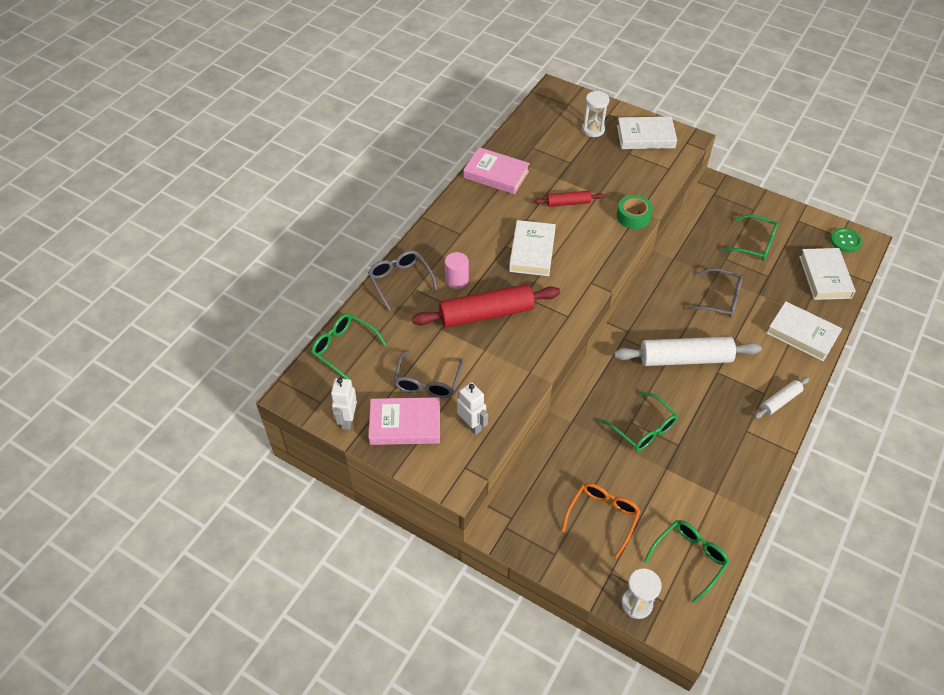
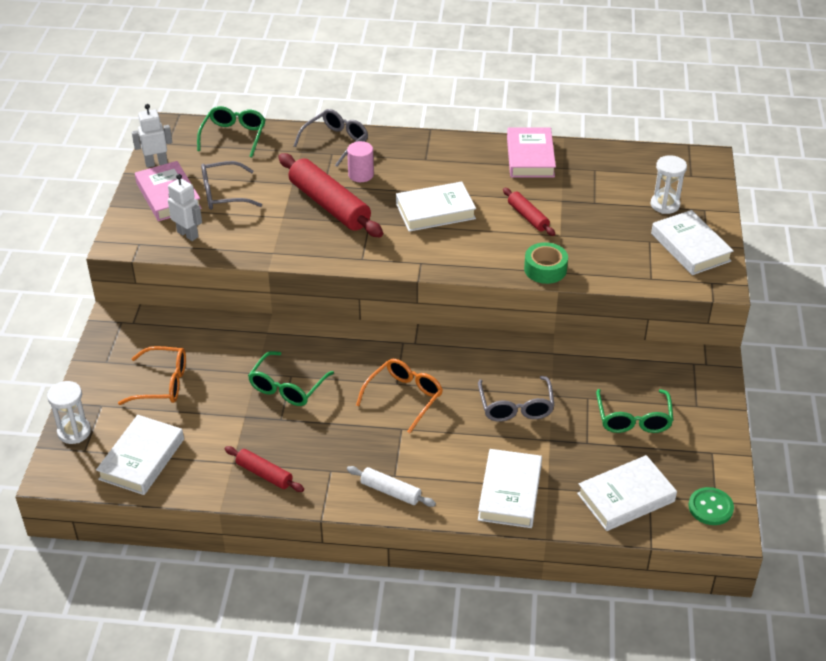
camera: 65 degrees right, 10 degrees down
(471, 425) = (188, 234): white robot -> white robot turned 75 degrees counterclockwise
(685, 358) = (404, 397): white rolling pin -> orange glasses
(689, 558) = (142, 459): green glasses -> white book
(736, 475) = (264, 474): none -> red rolling pin

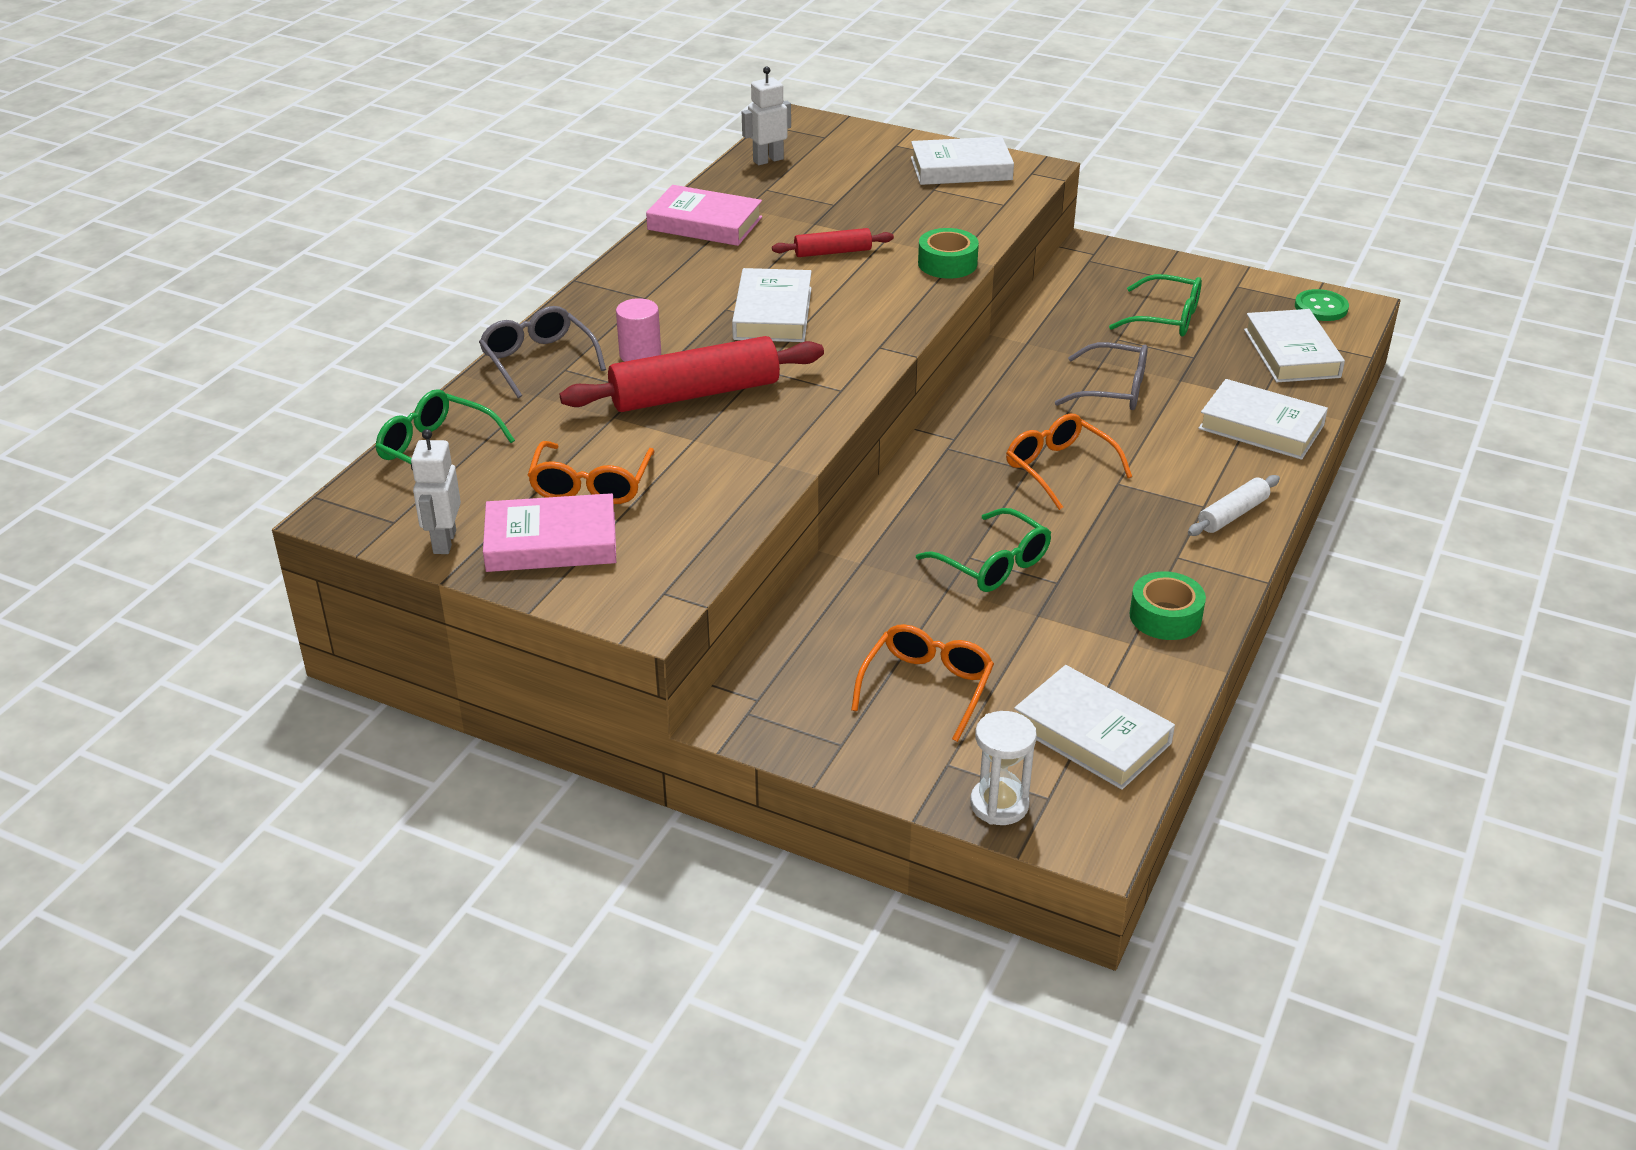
camera: 70 degrees left, 5 degrees down
(188, 234) = (674, 537): white robot -> white robot (768, 160)
(223, 194) = (591, 485): grey glasses -> orange glasses
(264, 474) = (1165, 616): red rolling pin -> green tape
(665, 205) = (870, 164): white hourglass -> none

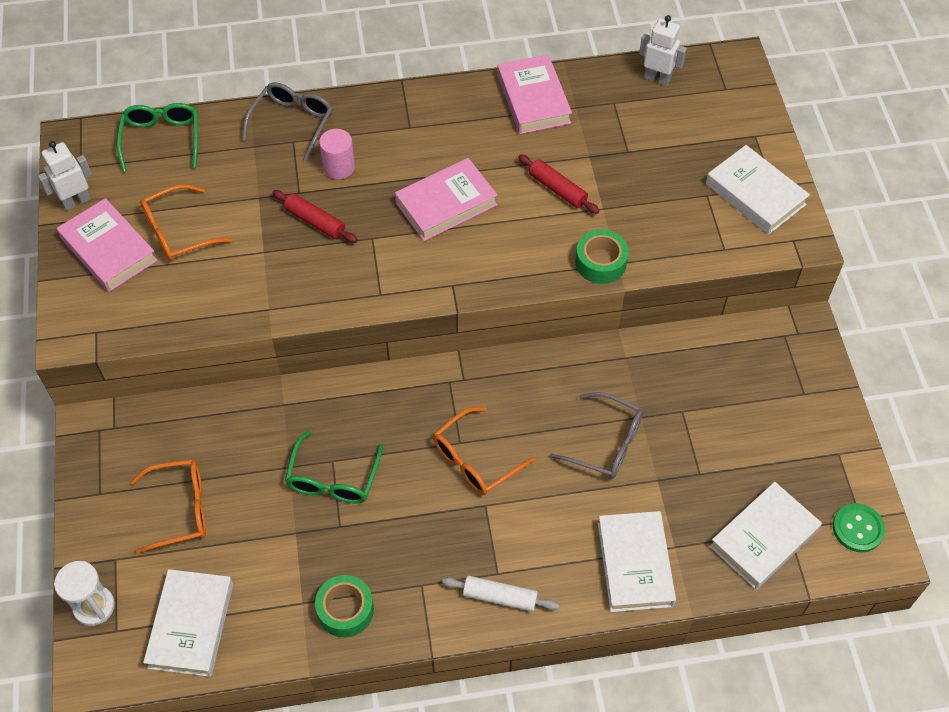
camera: 55 degrees right, 20 degrees up
(695, 394) = (315, 221): red rolling pin -> red rolling pin, size x0.52
(773, 313) = (446, 204): white book -> pink book
(1058, 468) = (475, 460): orange glasses -> orange glasses turned 150 degrees counterclockwise
(1113, 390) = (606, 443): grey glasses -> grey glasses turned 45 degrees counterclockwise
(1166, 318) = (741, 429): green glasses -> none

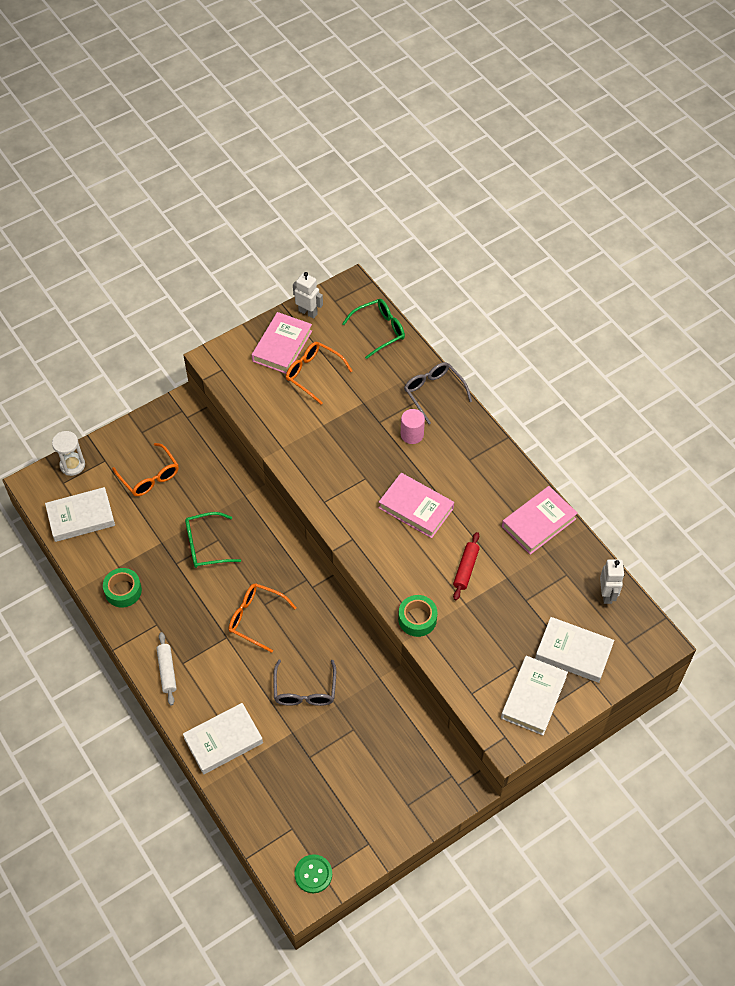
camera: 65 degrees right, 0 degrees up
(292, 123) = (433, 392): grey glasses -> grey glasses turned 120 degrees counterclockwise
(315, 221) = (361, 441): red rolling pin -> none
(763, 538) = (278, 814): white book -> white book (573, 652)

